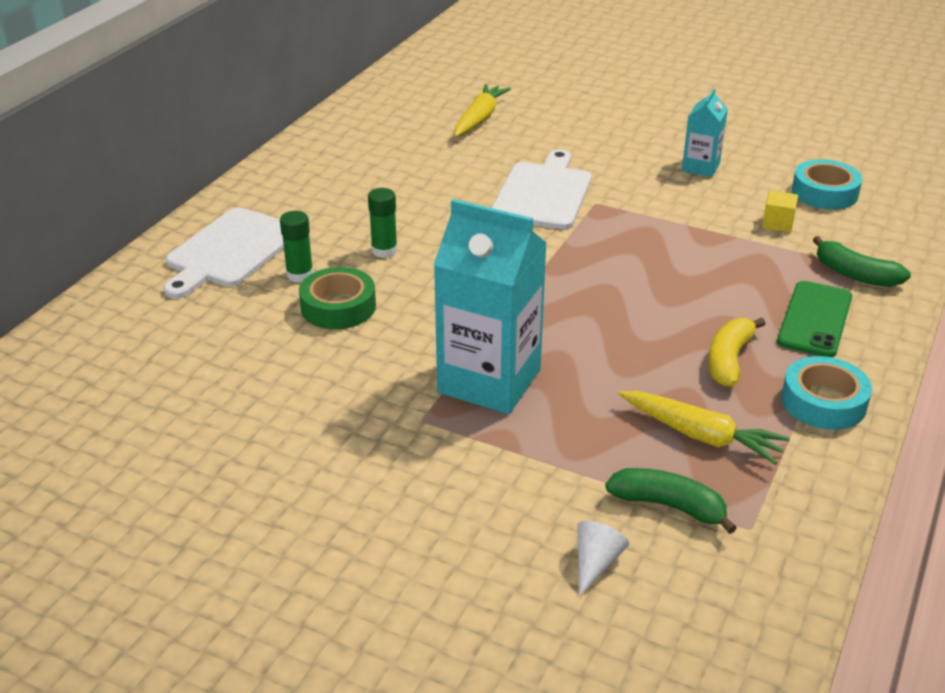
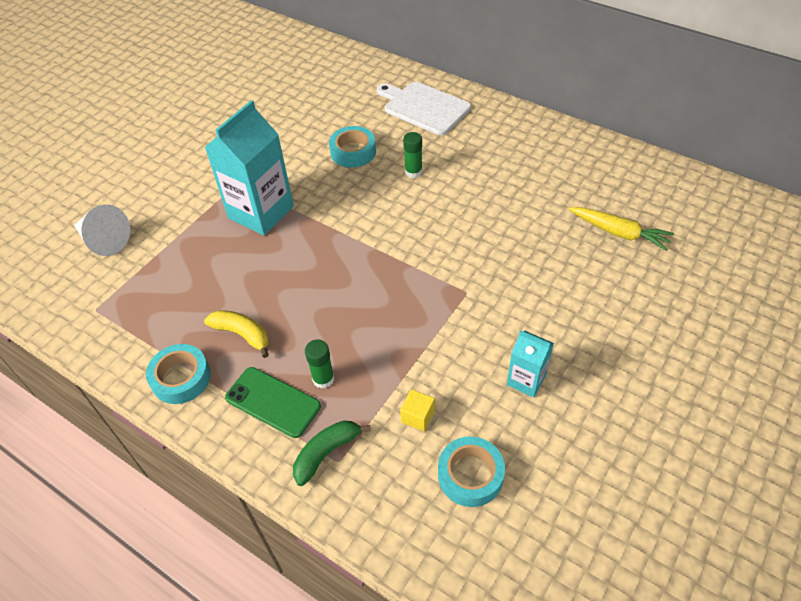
camera: 100 degrees right, 15 degrees up
(300, 275) = (391, 136): green glue stick -> green glue stick (323, 379)
(338, 307) = (353, 152): green tape -> turquoise tape
(543, 193) = (484, 261): white cutting board -> none
(595, 563) = (104, 240): white cone -> white cone, size x1.79
(669, 506) = (127, 277): green banana -> none
(701, 436) = (176, 303): yellow carrot -> none

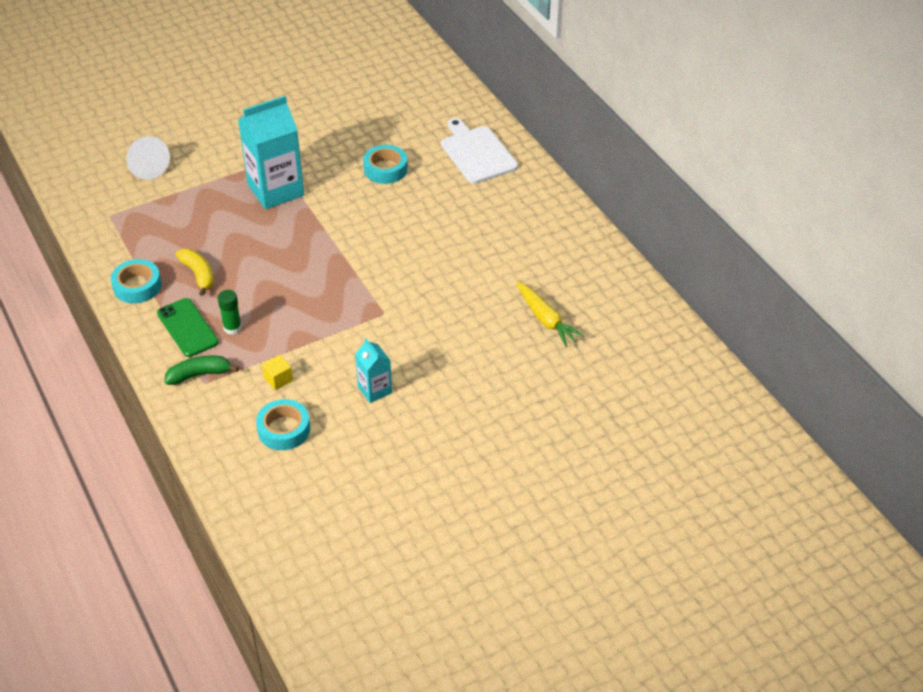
camera: 25 degrees right, 5 degrees down
(413, 172) = (421, 205): green glue stick -> none

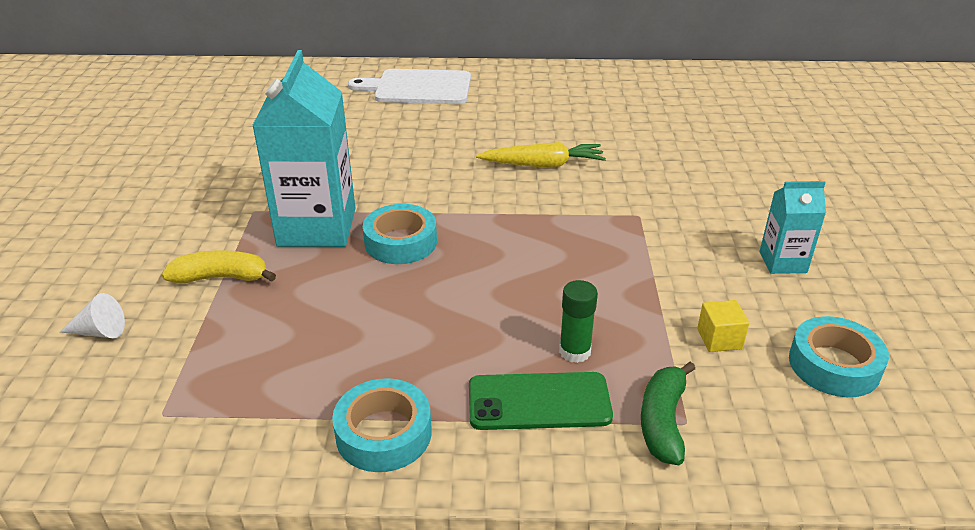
camera: 60 degrees left, 10 degrees down
(146, 166) = (99, 332): white cone -> white cone, size x0.56
(198, 275) = (422, 351): yellow banana -> yellow banana (221, 278)
(385, 169) = (377, 142): turquoise tape -> turquoise tape (400, 242)
(546, 320) = (721, 125): yellow carrot -> yellow carrot (543, 165)

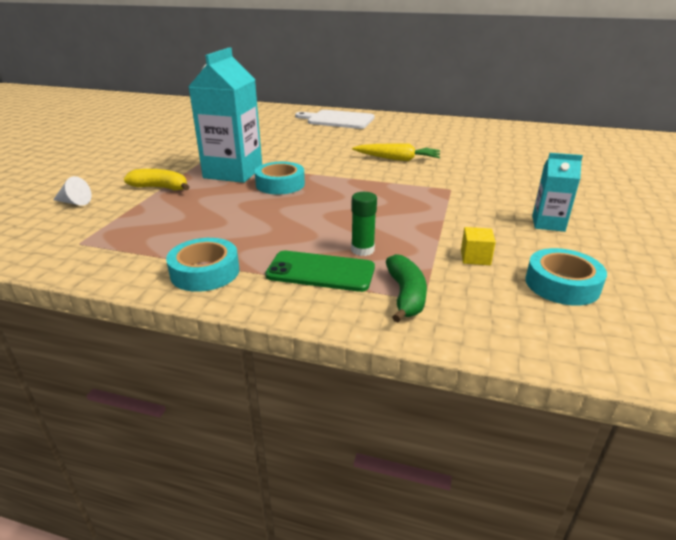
camera: 15 degrees right, 5 degrees down
(663, 421) = (406, 295): green banana -> green banana turned 150 degrees clockwise

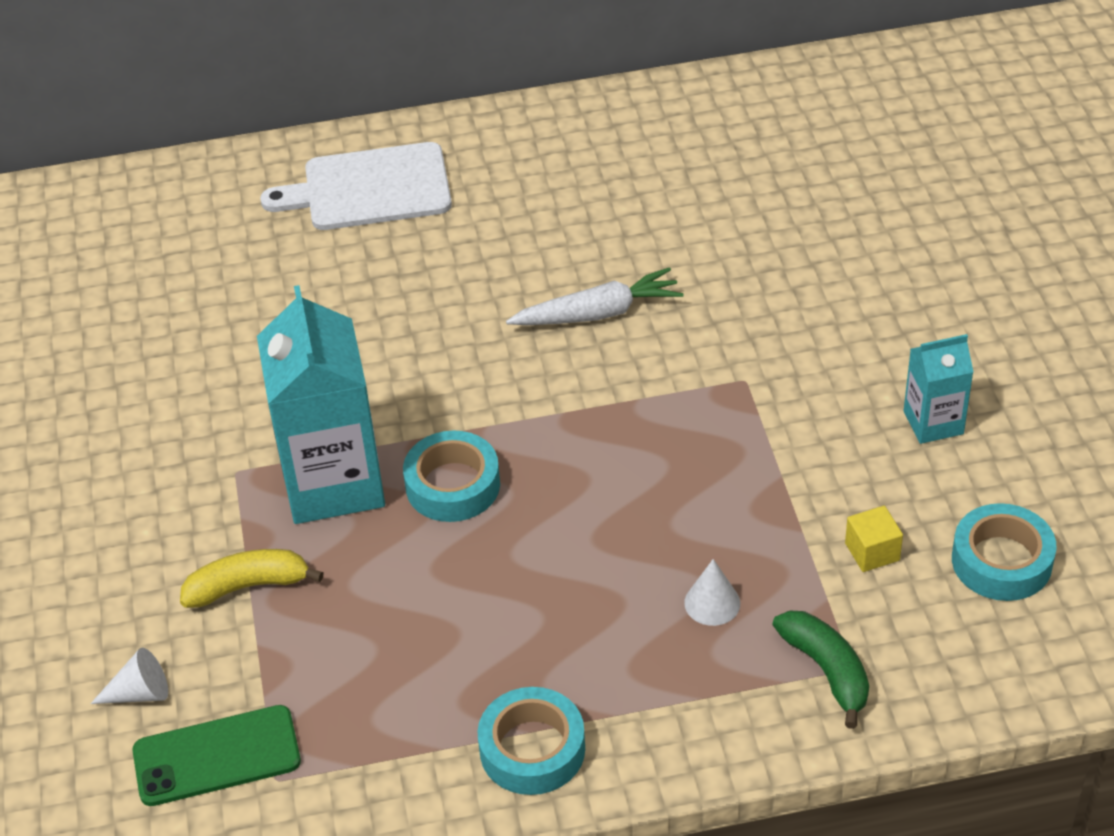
camera: 25 degrees left, 15 degrees up
(320, 271) = (688, 675): green phone -> green phone (216, 756)
(362, 250) = (712, 603): green glue stick -> white cone
(397, 159) = (598, 313): yellow carrot -> white carrot

